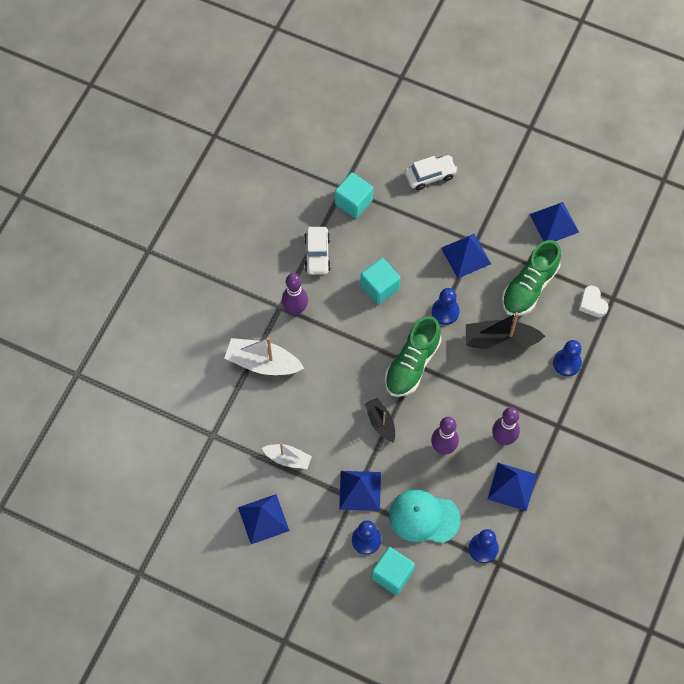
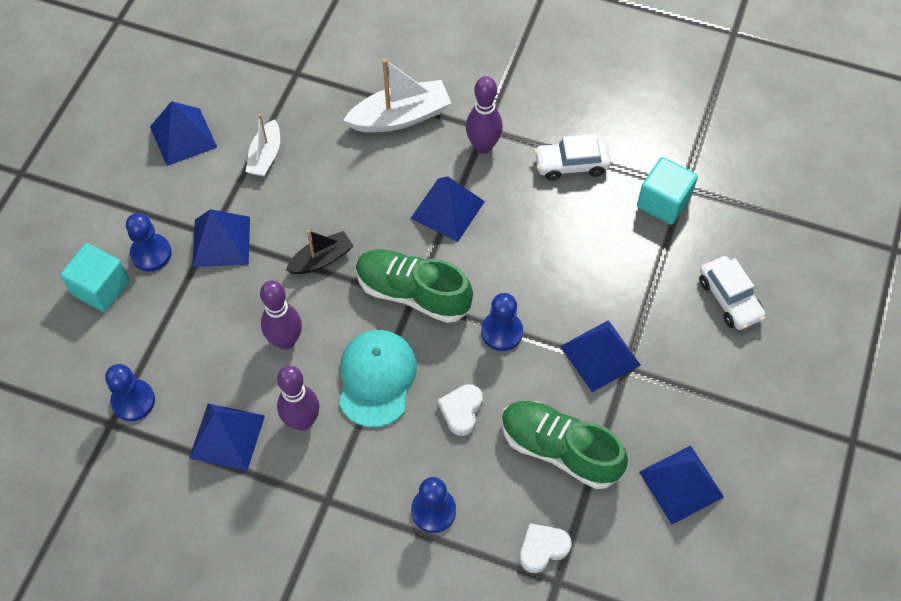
camera: 85 degrees right, 5 degrees down
(263, 363) = (400, 117): white boat -> white boat turned 60 degrees clockwise
(347, 337) = (447, 209): none -> blue pyramid
(379, 287) = (530, 244): turquoise cube -> none
(424, 517) = (181, 322): turquoise cap -> turquoise cap (376, 378)
(500, 341) = (461, 410): black boat -> white heart

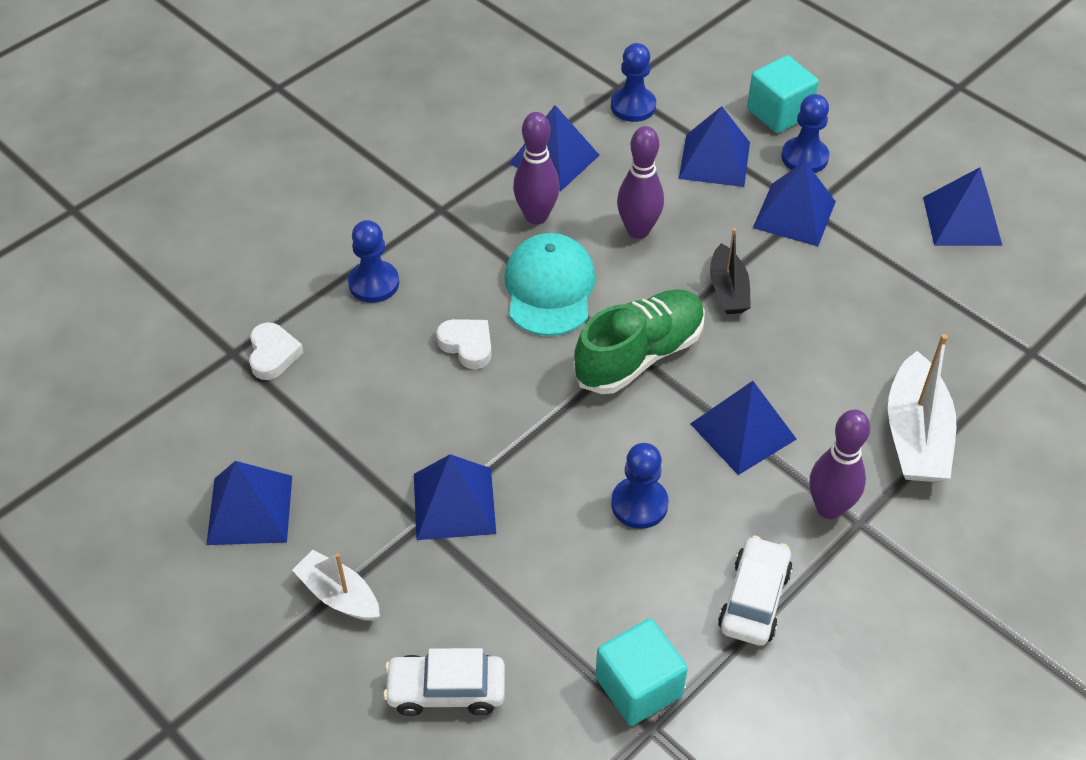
camera: 115 degrees right, 10 degrees down
(180, 315) = (714, 160): none -> blue pyramid
(265, 156) = (903, 284): white boat -> white boat (339, 595)
(376, 378) = (549, 288): turquoise cap -> turquoise cap turned 120 degrees counterclockwise
(502, 332) = (542, 419): blue pawn -> blue pawn (639, 504)
(559, 449) = (366, 413): green shoe -> none

